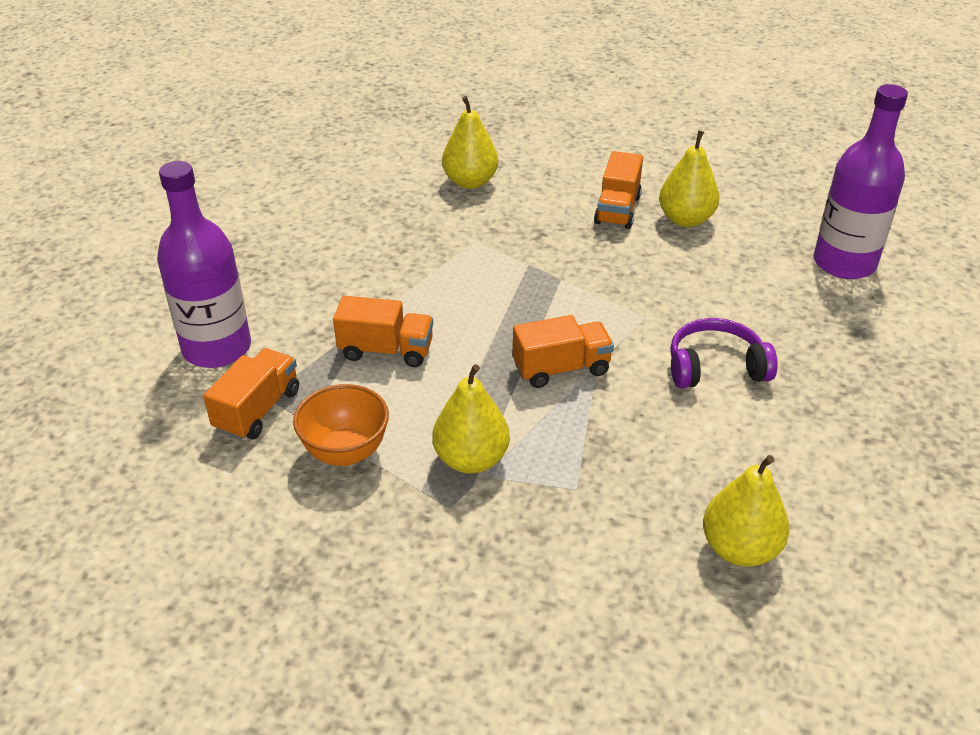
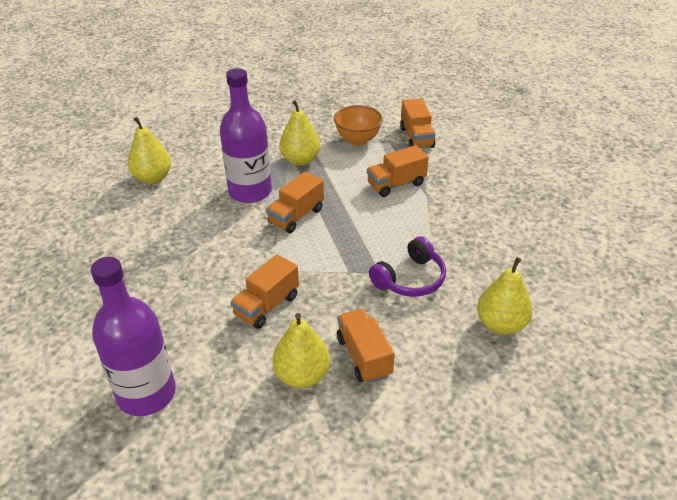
camera: 145 degrees right, 0 degrees up
(217, 348) = (475, 150): purple bottle -> purple bottle (250, 191)
(678, 285) = (267, 305): none -> orange truck
(715, 367) = (208, 257): purple headphones -> purple headphones (410, 279)

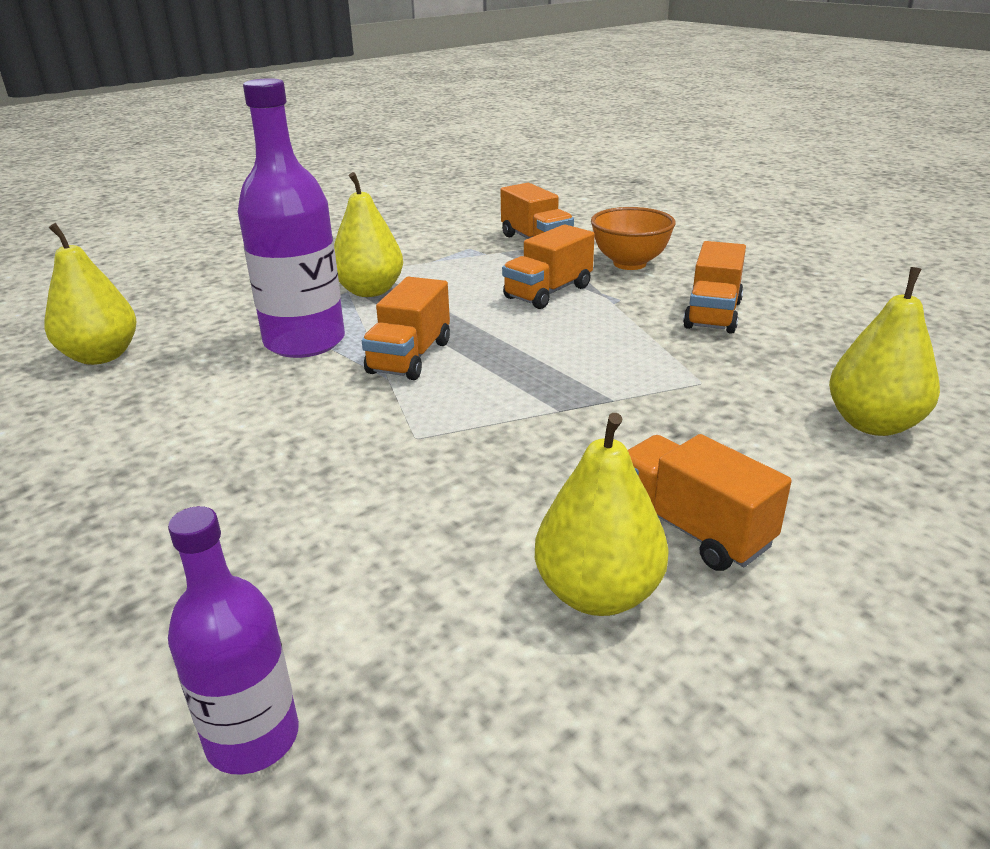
camera: 20 degrees left, 10 degrees down
(146, 394) = (252, 737): purple bottle -> purple bottle, size x0.59
(267, 305) = (441, 493): orange truck -> orange truck (712, 314)
(357, 140) = (448, 257): orange bowl -> orange bowl (629, 264)
(410, 279) = (672, 398): purple headphones -> none

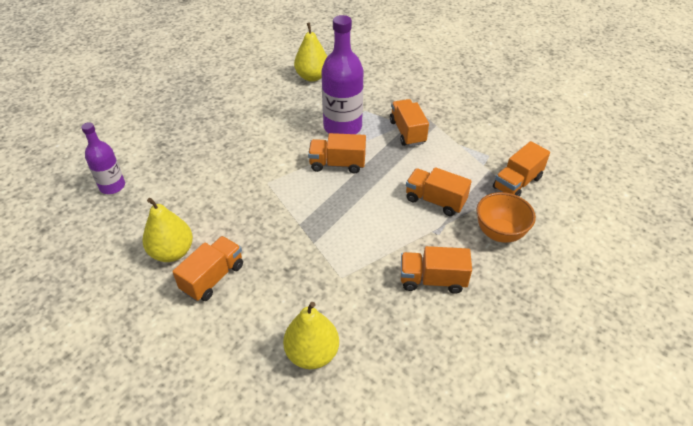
camera: 75 degrees right, 15 degrees up
(370, 291) = (407, 132): yellow pear -> orange truck

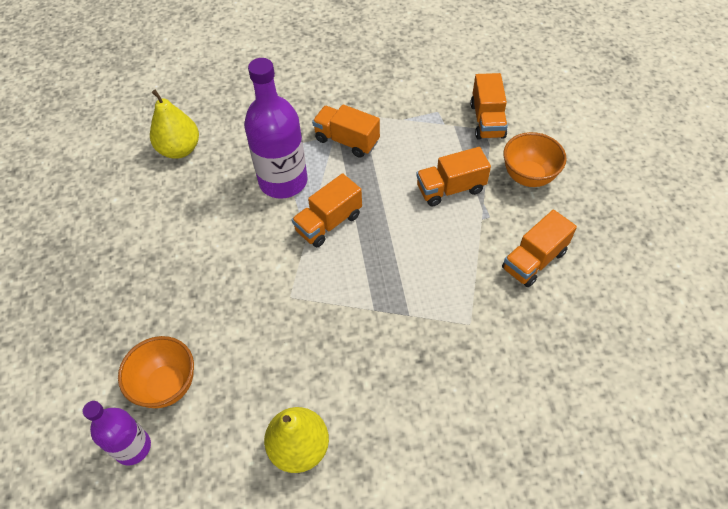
camera: 45 degrees left, 10 degrees up
(160, 174) = (167, 385): none -> orange bowl
(213, 278) = (371, 431): orange truck -> none
(312, 353) = (534, 408): yellow pear -> none

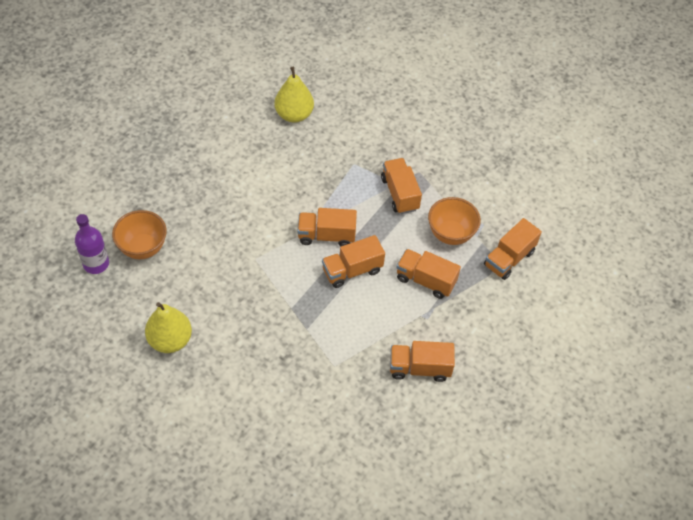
camera: 40 degrees right, 0 degrees up
(283, 181) = (330, 187): purple bottle -> none
(385, 232) = (352, 270): none -> orange truck
(528, 177) = (486, 317): orange bowl -> orange bowl (450, 234)

